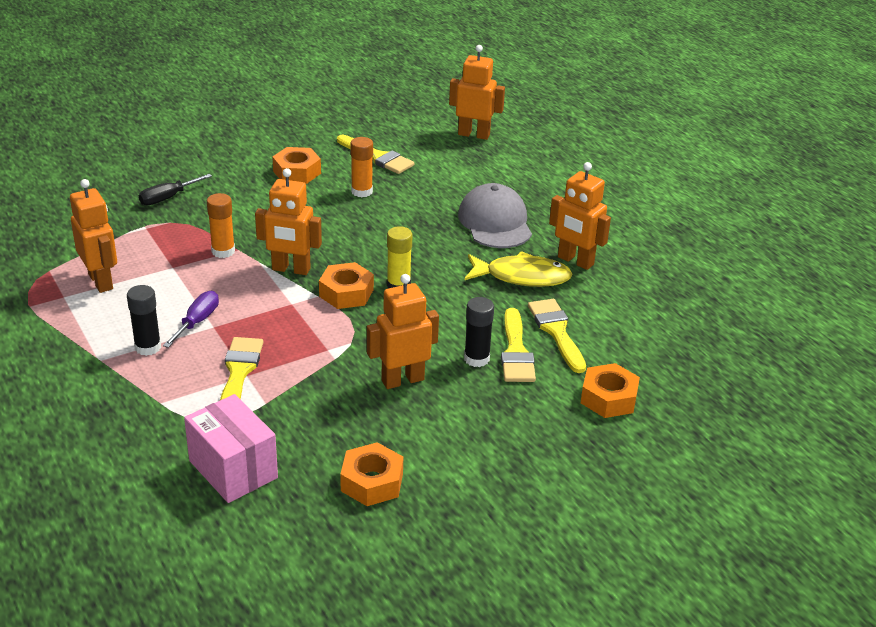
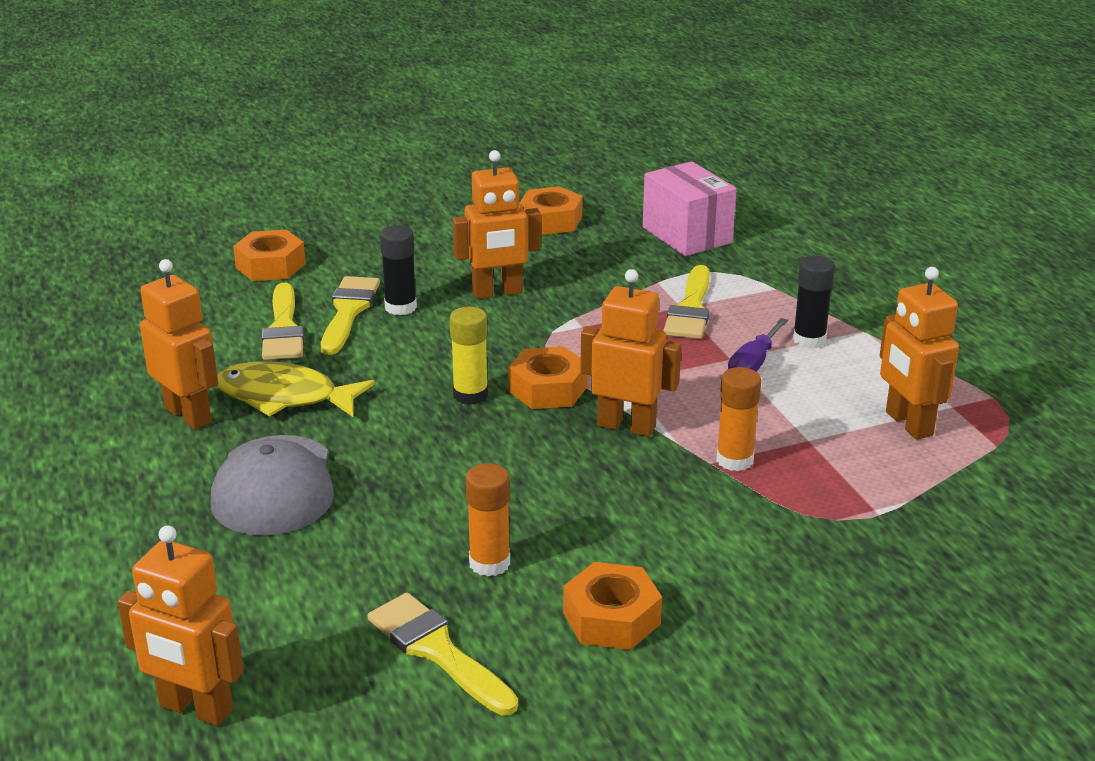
camera: 170 degrees left, 5 degrees down
(167, 198) = (856, 569): black screwdriver -> none

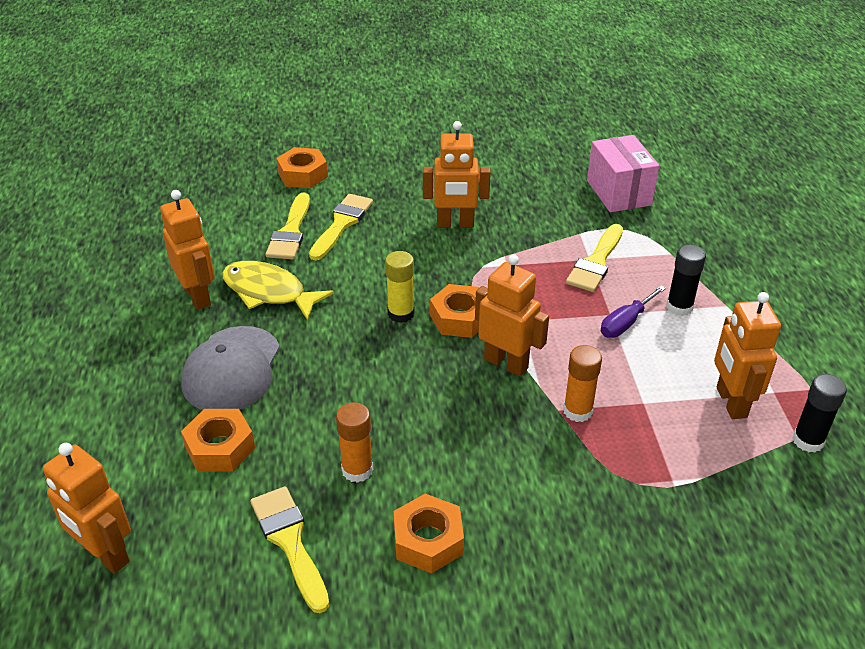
camera: 15 degrees right, 10 degrees up
(400, 307) = (380, 226): black glue stick -> black glue stick (808, 441)
(550, 220) = (519, 164): orange nut -> orange nut (220, 447)

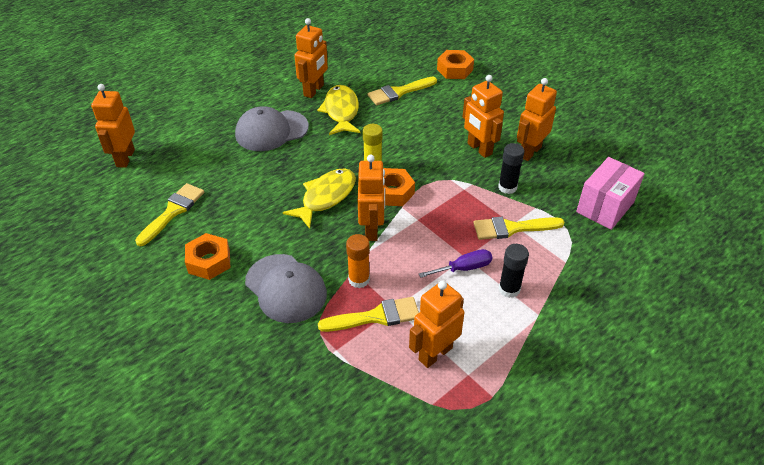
camera: 55 degrees right, 5 degrees up
(220, 447) = (215, 156): orange nut -> none
(342, 224) = (427, 106): yellow brush -> yellow brush (376, 316)
(357, 470) = (238, 211): orange glue stick -> none
(413, 376) = (326, 197): none -> yellow fish
(495, 195) = (530, 152): none -> orange robot
(540, 482) = (286, 288): none -> grey cap
(625, 323) = (464, 268): purple screwdriver -> purple screwdriver turned 150 degrees clockwise
(808, 441) = (434, 411): black glue stick -> black glue stick (507, 187)

